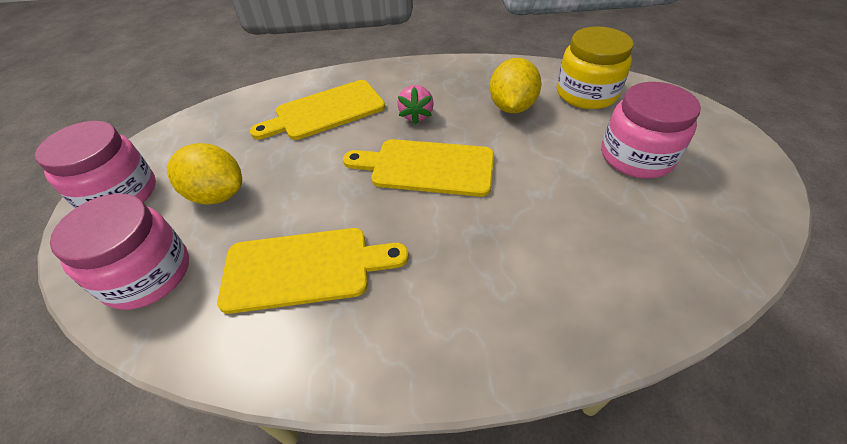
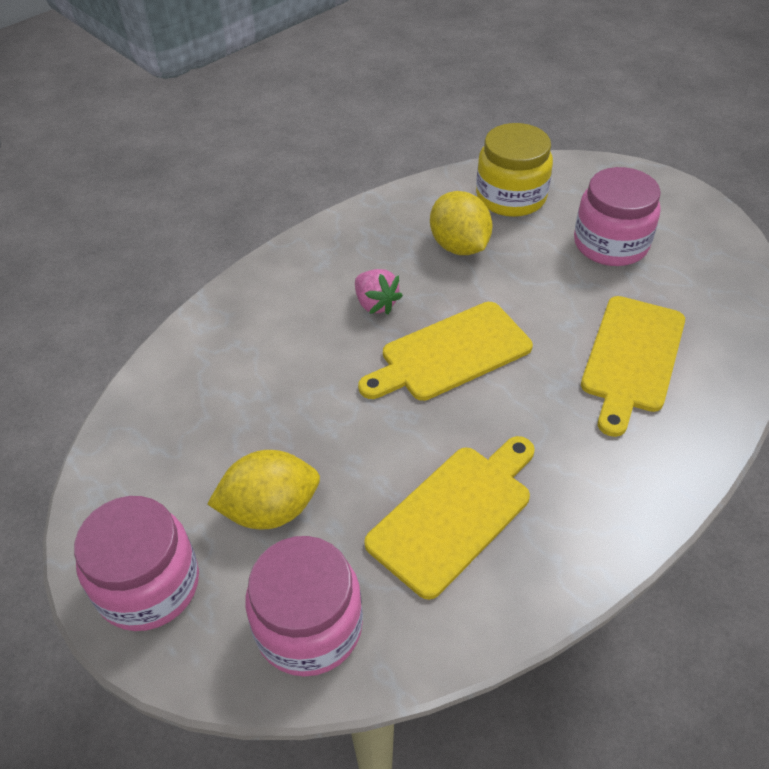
camera: 40 degrees left, 0 degrees up
(325, 111) = (269, 352): yellow cutting board -> yellow cutting board (632, 358)

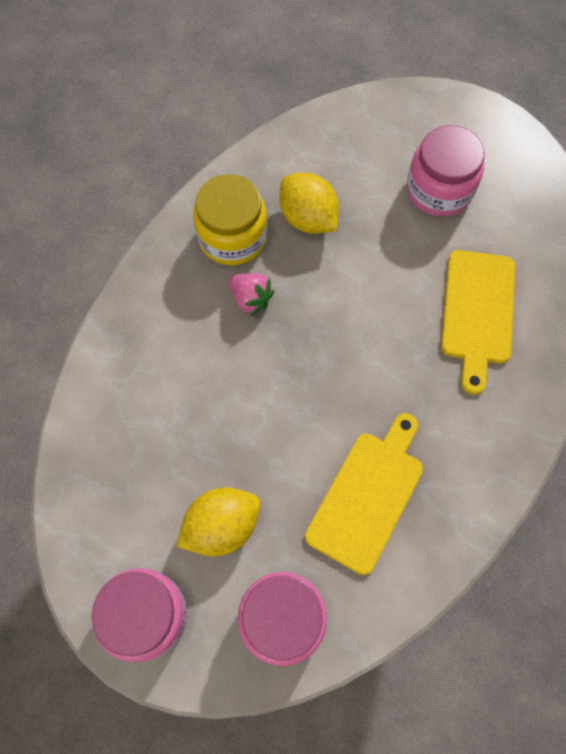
camera: 15 degrees left, 20 degrees up
(450, 354) = (328, 340): yellow cutting board -> none
(511, 197) = (341, 150): yellow jar -> yellow jar (232, 237)

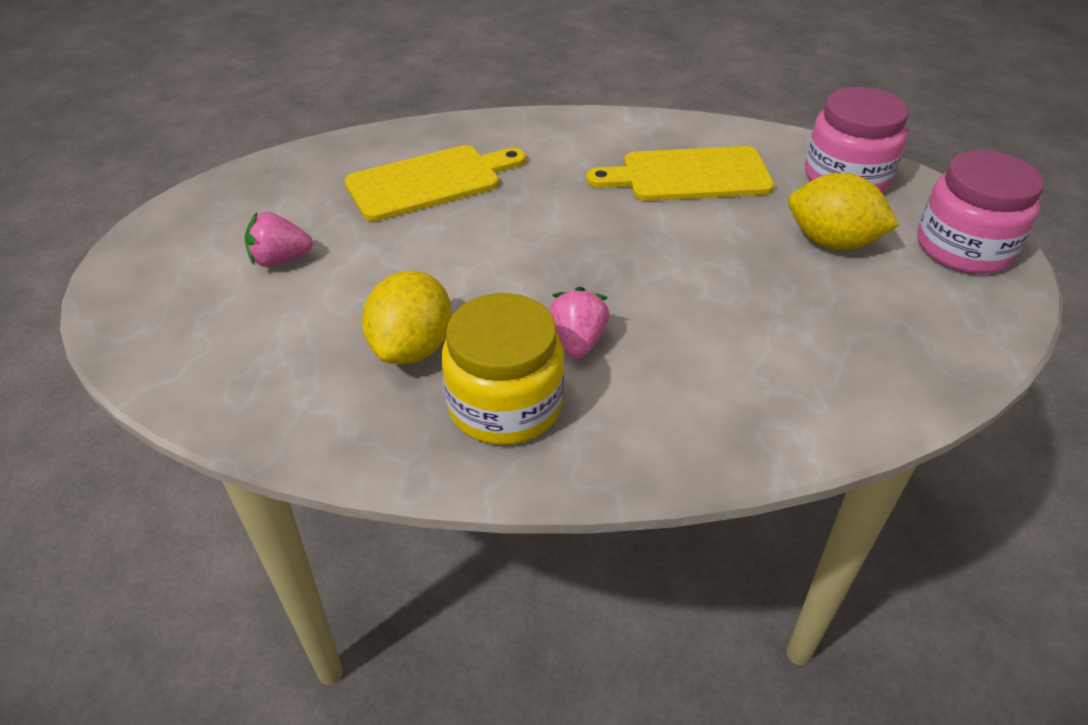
camera: 125 degrees left, 25 degrees down
(439, 190) = (280, 260): pink jar -> pink strawberry

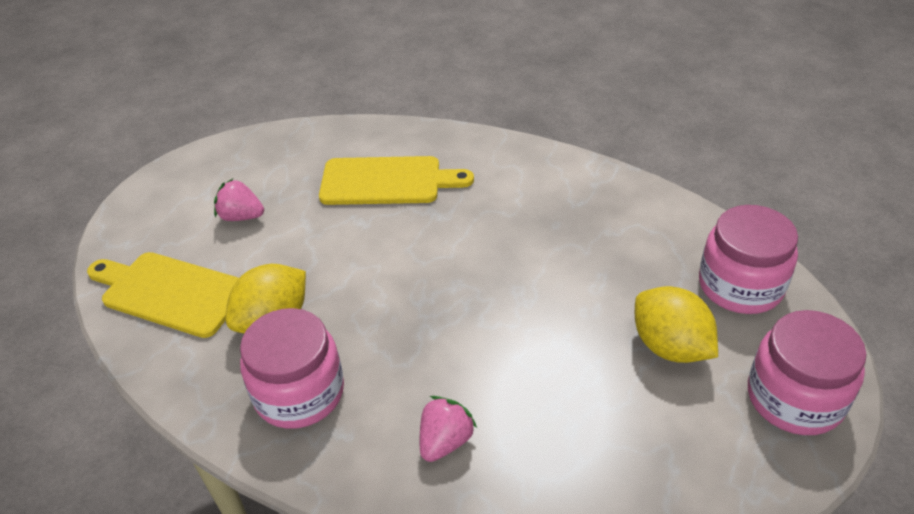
camera: 30 degrees right, 0 degrees up
(505, 405) = (299, 393): yellow jar -> pink jar
(577, 342) = (388, 361): pink strawberry -> pink strawberry (445, 441)
(689, 175) = (595, 239): yellow cutting board -> yellow cutting board (169, 293)

